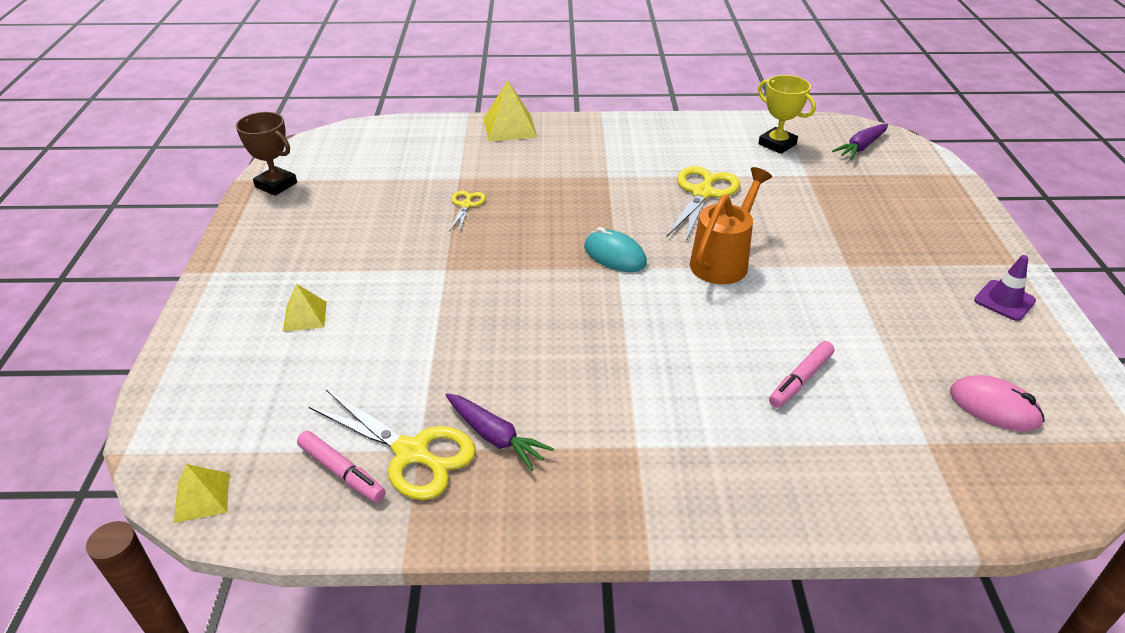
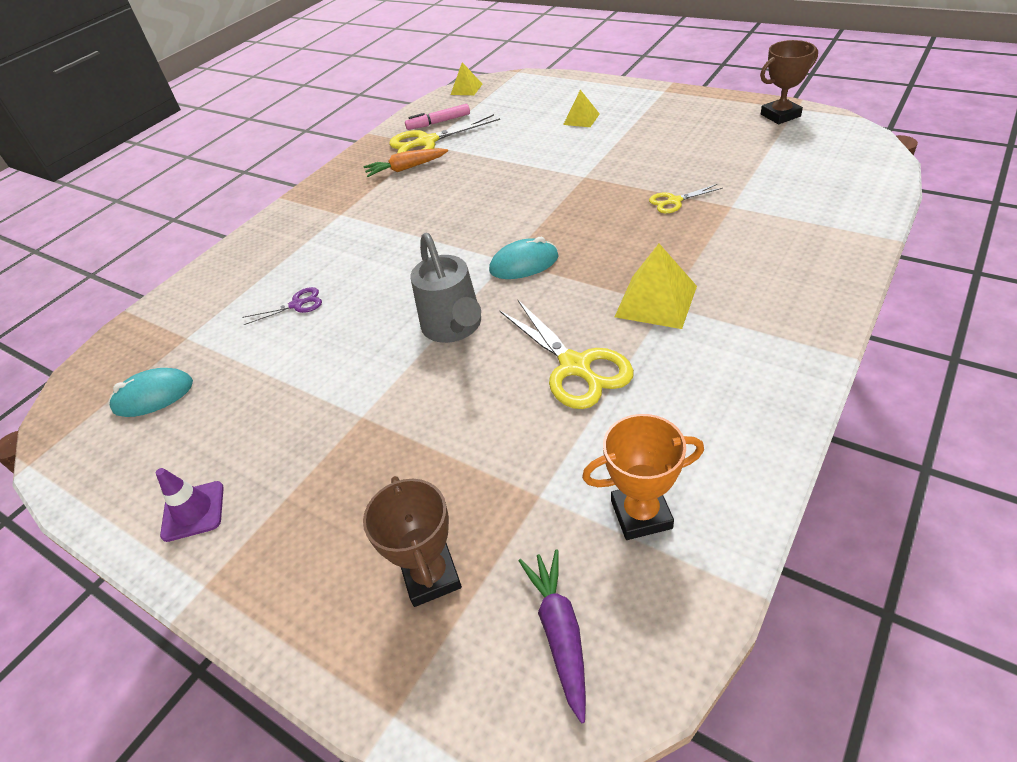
camera: 130 degrees right, 5 degrees up
(466, 205) = (674, 201): yellow scissors -> yellow scissors turned 120 degrees clockwise
(495, 437) = (406, 168): purple carrot -> orange carrot
(509, 127) = (837, 262): yellow pyramid -> yellow pyramid (656, 301)
(723, 261) = (454, 328): orange watering can -> grey watering can
(777, 144) = (641, 514): yellow trophy -> orange trophy
(800, 380) = (297, 305): pink marker -> purple scissors
(892, 189) = (431, 576): none -> brown trophy
(994, 407) = (153, 396): pink mouse -> turquoise mouse

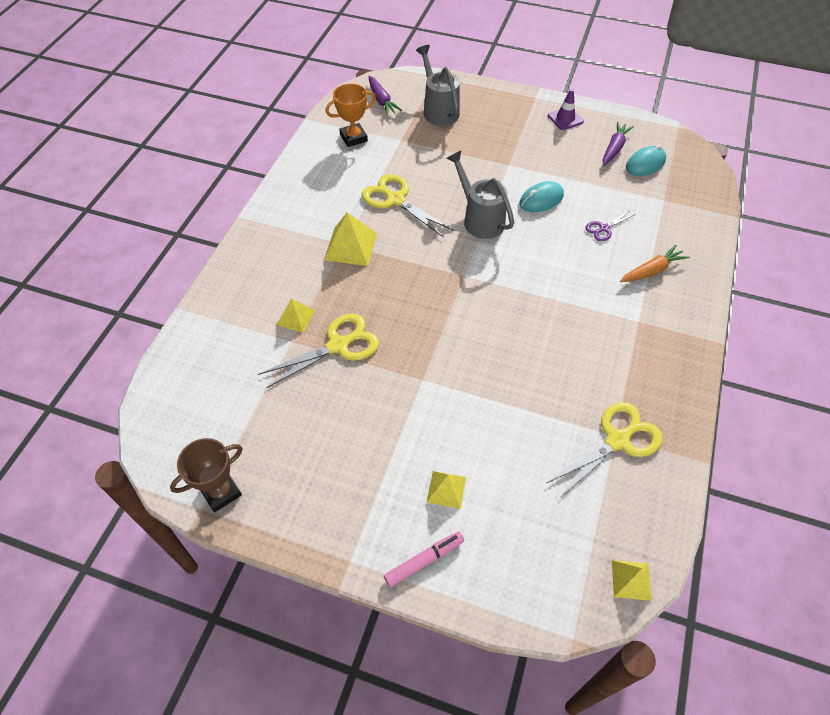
camera: 160 degrees right, 10 degrees up
(170, 431) = (614, 148): none -> purple carrot
(406, 168) = (614, 390): orange carrot -> orange carrot (652, 270)
(431, 576) = (439, 110): brown trophy -> grey watering can
(438, 122) = (626, 485): pink marker -> pink marker (424, 561)
(524, 264) = (449, 272): turquoise mouse -> turquoise mouse (541, 199)
(674, 201) = (338, 346): yellow scissors -> yellow scissors, size x1.88
(729, 226) = (296, 317): none -> yellow pyramid

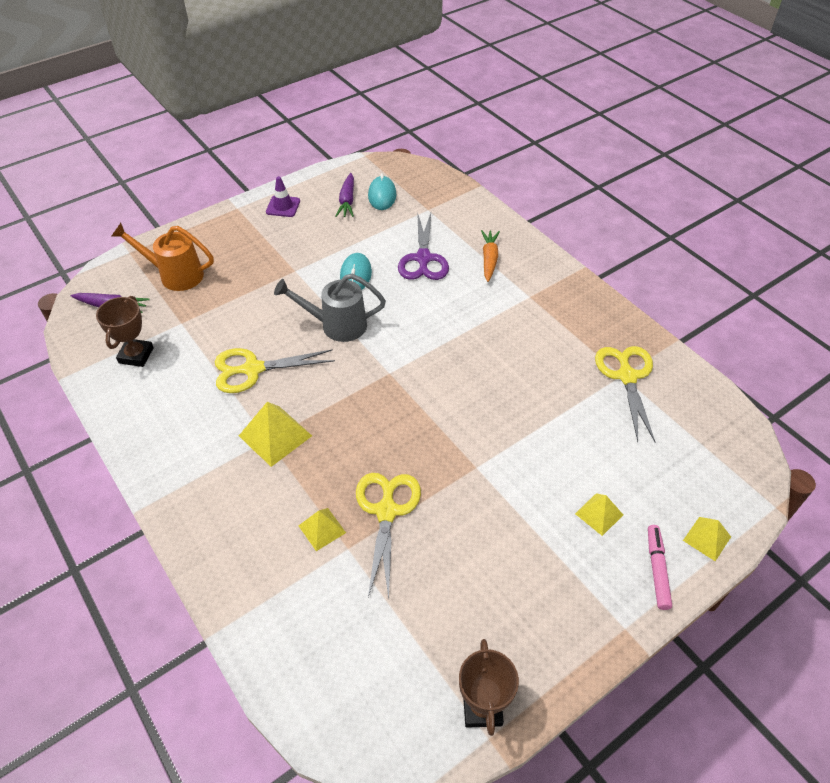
camera: 55 degrees left, 5 degrees down
(353, 138) = (136, 355): orange trophy -> brown trophy
(439, 110) = (175, 275): grey watering can -> orange watering can
(604, 228) = (423, 258): purple scissors -> purple scissors, size x1.88
(614, 148) = (347, 201): purple carrot -> purple carrot turned 150 degrees counterclockwise
(631, 580) = (746, 442): yellow pyramid -> yellow pyramid (707, 538)

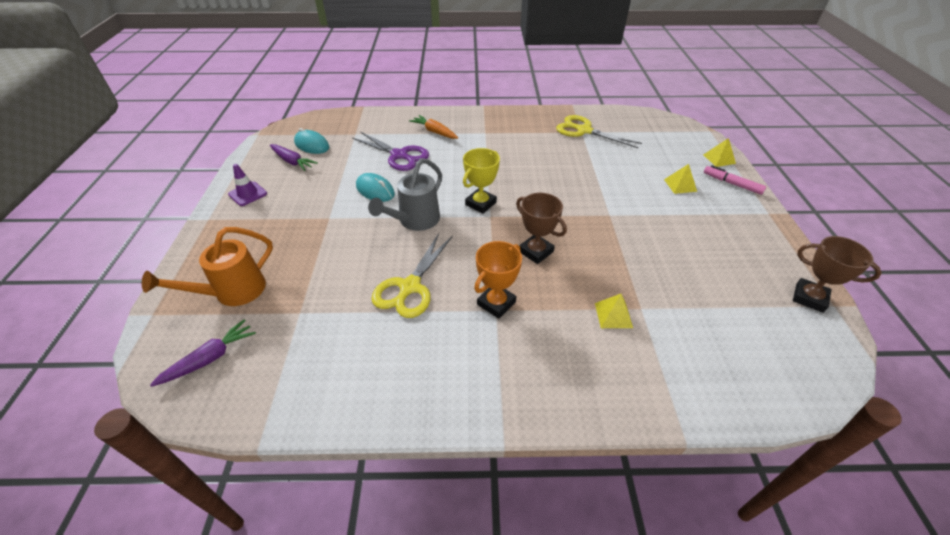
camera: 55 degrees left, 5 degrees down
(136, 355) = (301, 364): brown trophy -> brown trophy (536, 251)
(275, 435) = (496, 303): yellow pyramid -> orange trophy
(386, 511) = (619, 272): yellow scissors -> none
(402, 356) = (480, 203): none -> yellow trophy

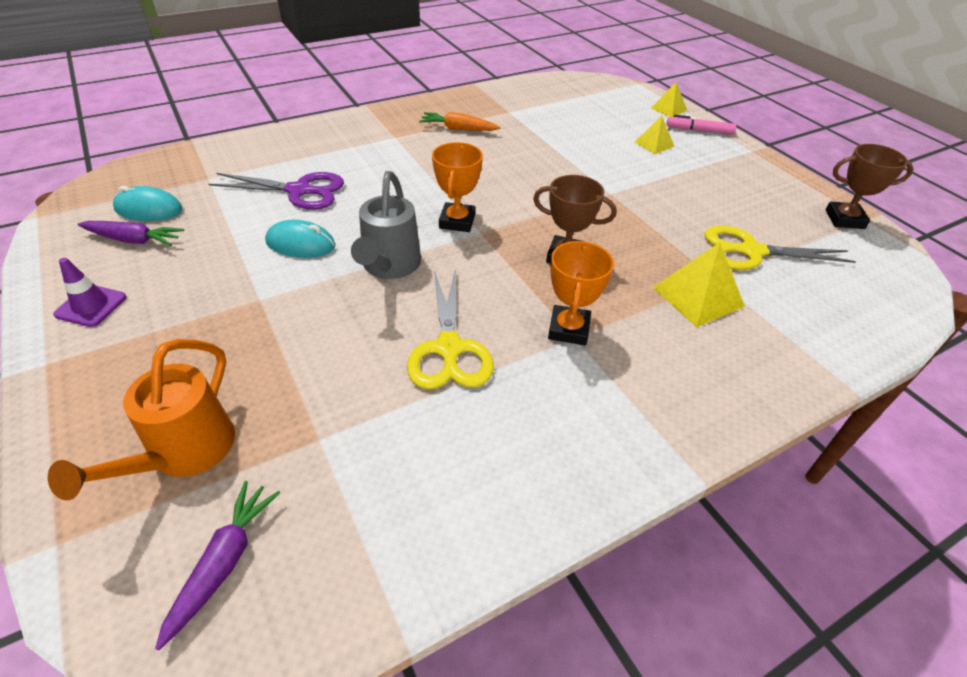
camera: 30 degrees left, 0 degrees up
(434, 132) = (326, 150): orange carrot -> orange carrot (458, 129)
(480, 203) = (457, 221): yellow trophy -> orange trophy
(584, 131) = (511, 109): yellow scissors -> yellow scissors (751, 251)
(613, 315) = (698, 296): yellow pyramid -> yellow pyramid, size x1.64

